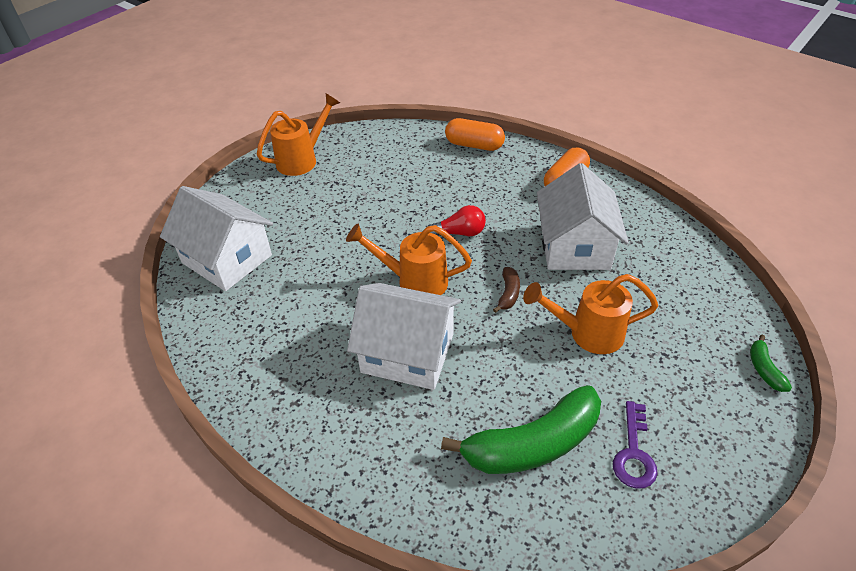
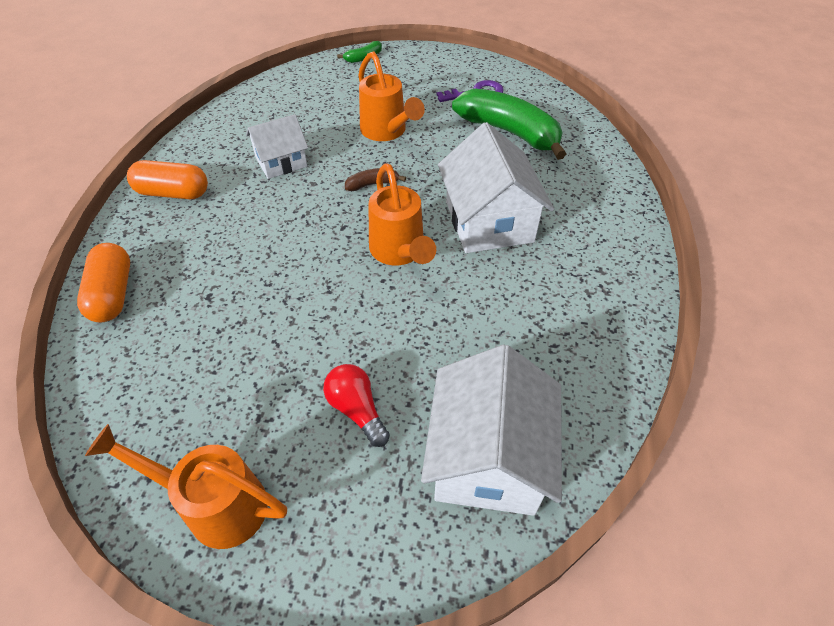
camera: 120 degrees left, 5 degrees up
(460, 233) = (304, 245): red light bulb -> red light bulb (357, 409)
(574, 246) = (281, 162): white house -> white house, size x0.60

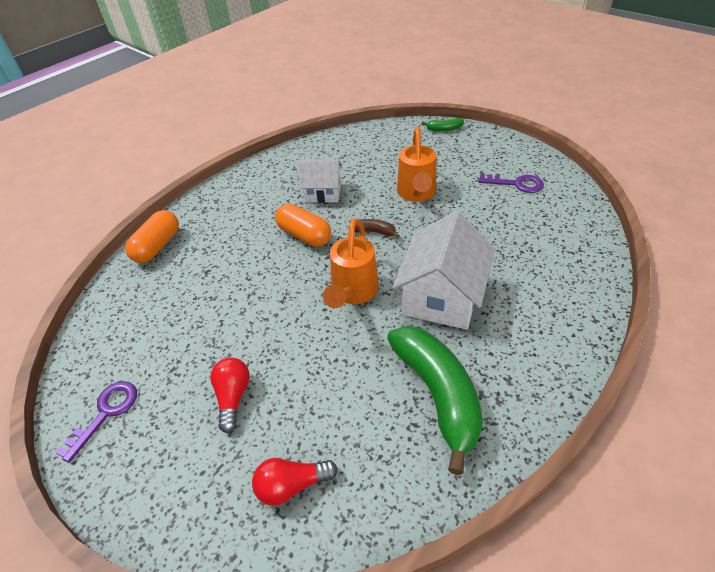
camera: 35 degrees right, 5 degrees down
(173, 193) = (240, 191): orange capsule -> orange capsule (304, 235)
(214, 504) = (106, 413): orange watering can -> purple key
(488, 457) = (292, 485): white house -> red light bulb
(510, 132) = (520, 227): green banana -> green banana (438, 395)

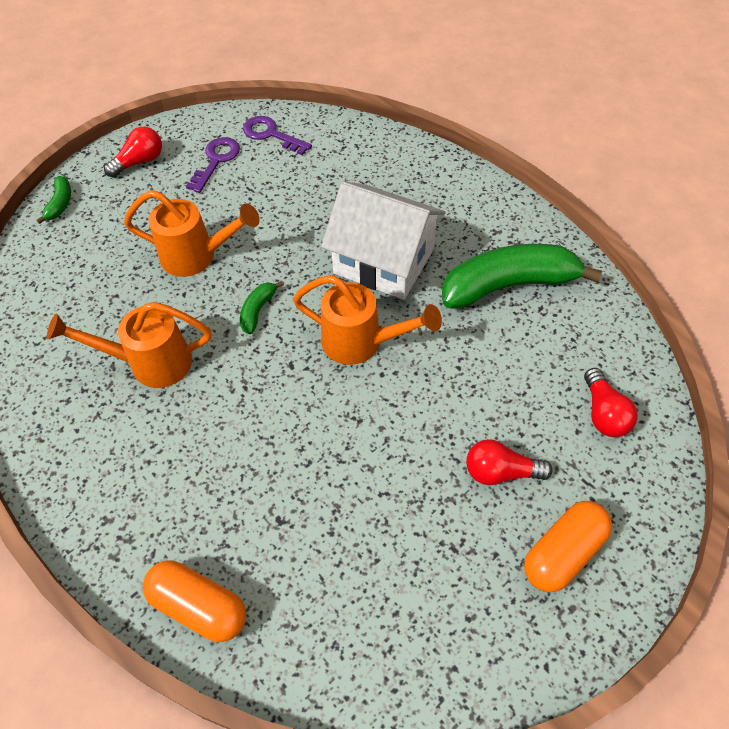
camera: 85 degrees left, 10 degrees up
(106, 413) = (515, 625): purple key -> purple key (271, 134)
(304, 235) = (239, 390): orange capsule -> orange capsule (563, 553)
(323, 192) = (149, 363): white house -> orange watering can
(374, 232) = (258, 310): brown banana -> green banana
(497, 150) = (139, 161): none -> red light bulb

